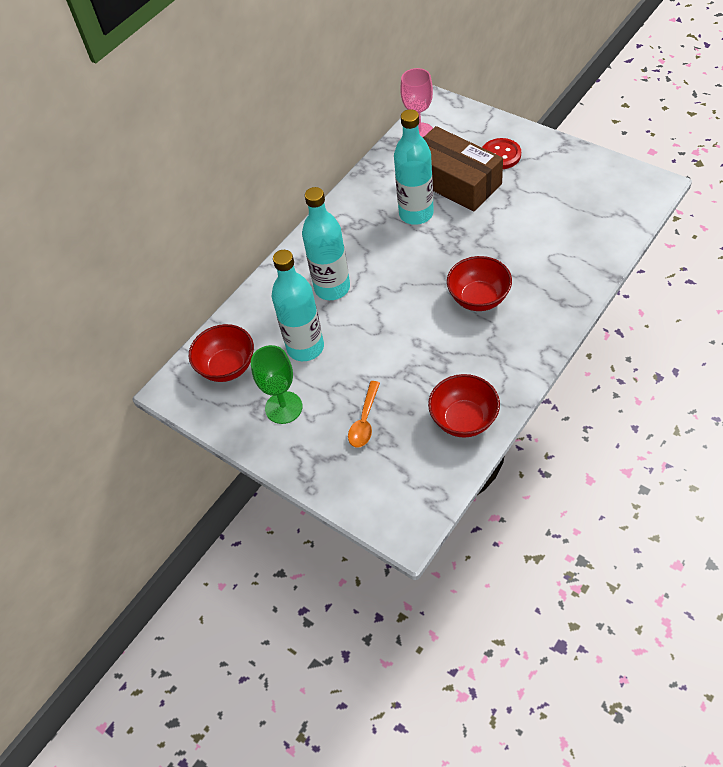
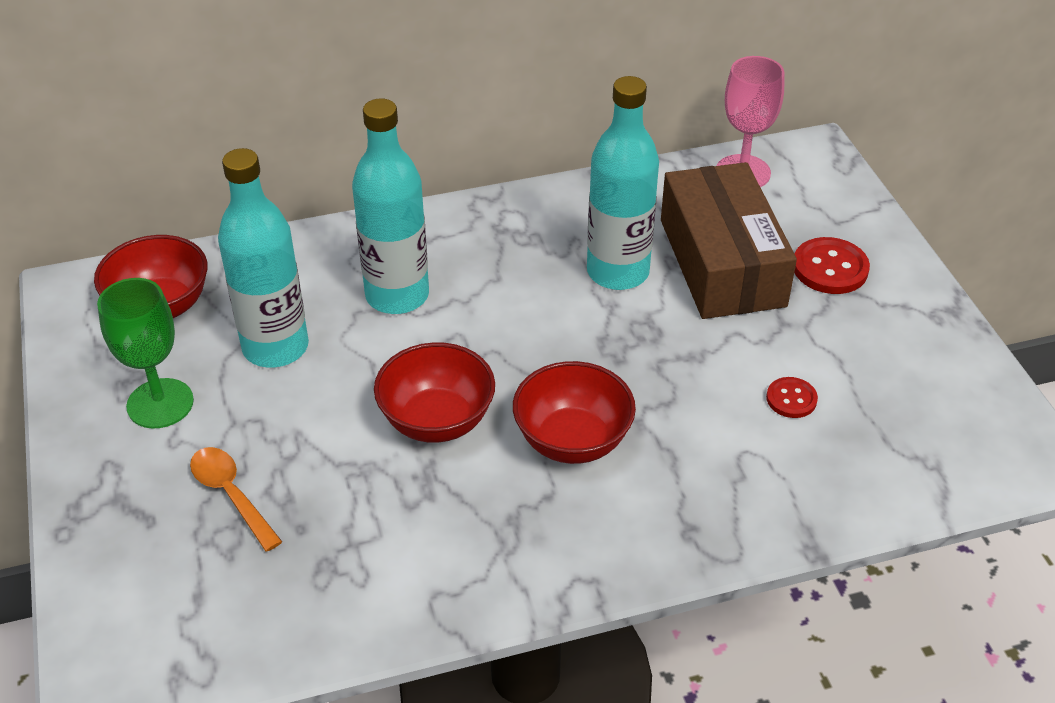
camera: 30 degrees right, 10 degrees down
(364, 421) = (231, 495): orange spoon -> orange spoon turned 90 degrees clockwise
(464, 420) = (356, 593): red bowl -> red bowl (437, 421)
(544, 222) = (791, 399): none -> red button

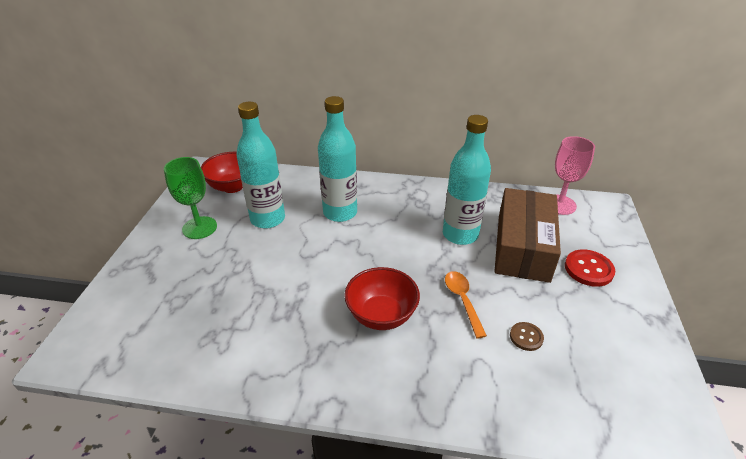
camera: 25 degrees right, 5 degrees down
(231, 495) = (196, 281): orange spoon -> orange spoon (462, 300)
(437, 421) = (317, 279): red bowl -> none
(791, 399) = (526, 337): red button -> brown button

